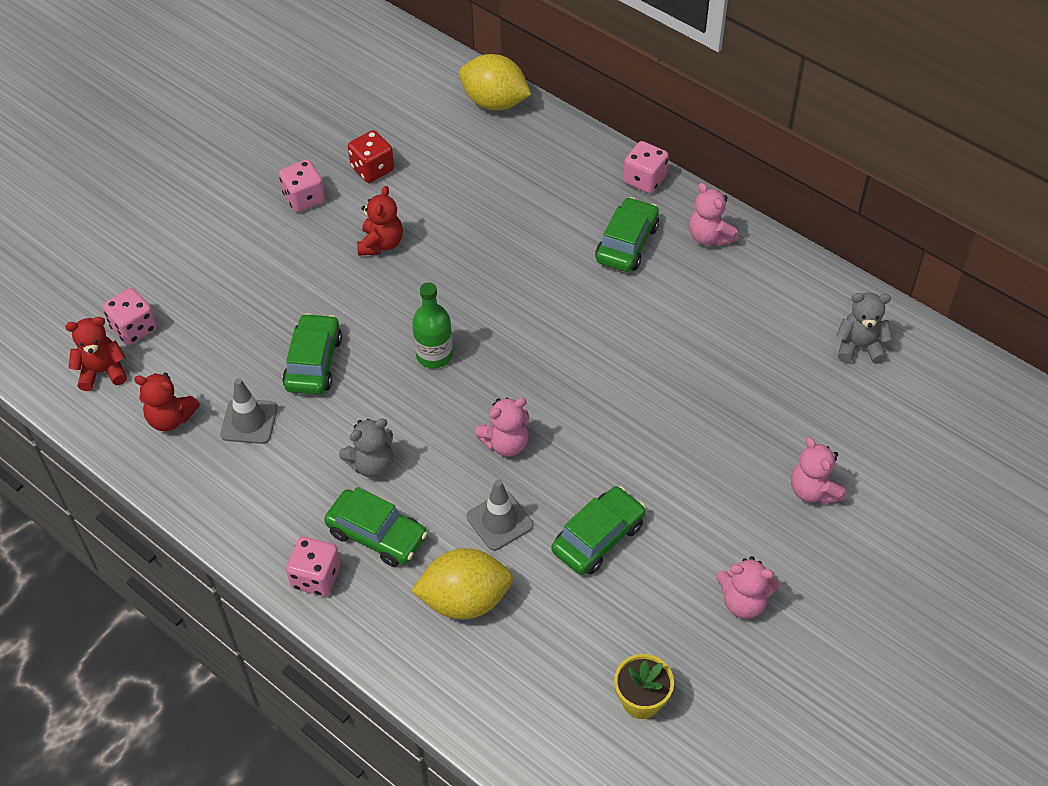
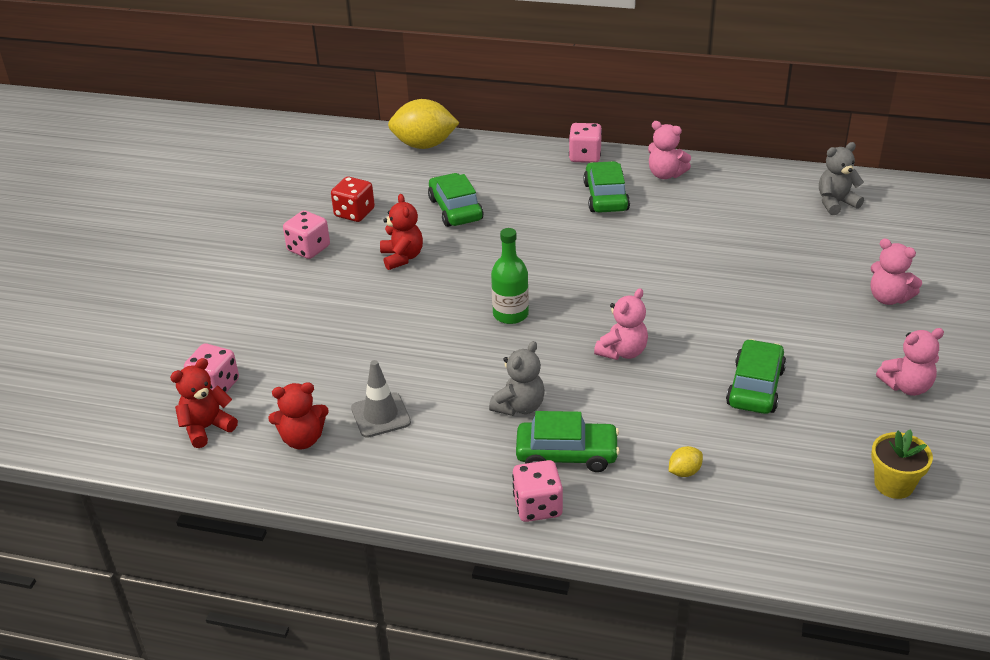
camera: 25 degrees left, 15 degrees down
(313, 363) = (407, 354): green car -> green car (455, 209)
(465, 600) = (684, 472): yellow lemon -> yellow lemon, size x0.43
(499, 521) = (664, 406): grey traffic cone -> none

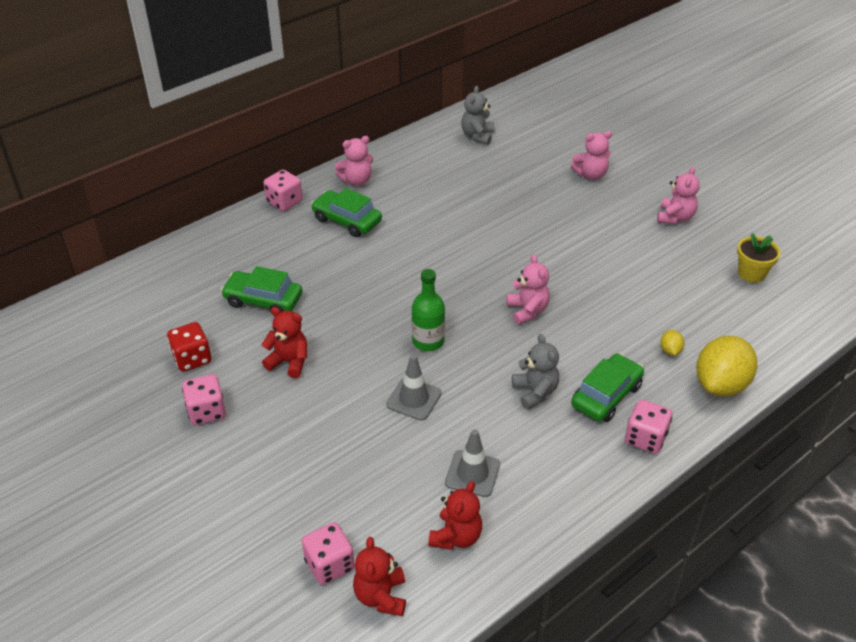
camera: 55 degrees left, 5 degrees up
(424, 145) = (151, 271): yellow lemon -> yellow lemon (720, 384)
(432, 341) = (414, 399): none -> grey traffic cone
(755, 387) = (619, 274): green car -> none

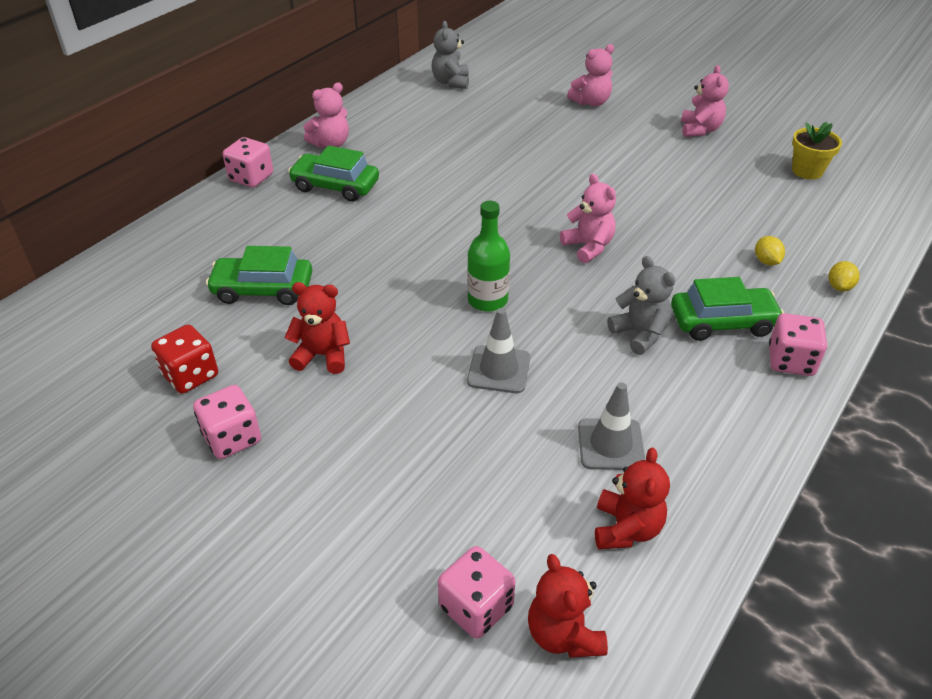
camera: 15 degrees left, 0 degrees up
(606, 395) = (722, 322): green car -> green car turned 60 degrees clockwise
(720, 384) = (839, 287): yellow lemon -> yellow lemon, size x0.43

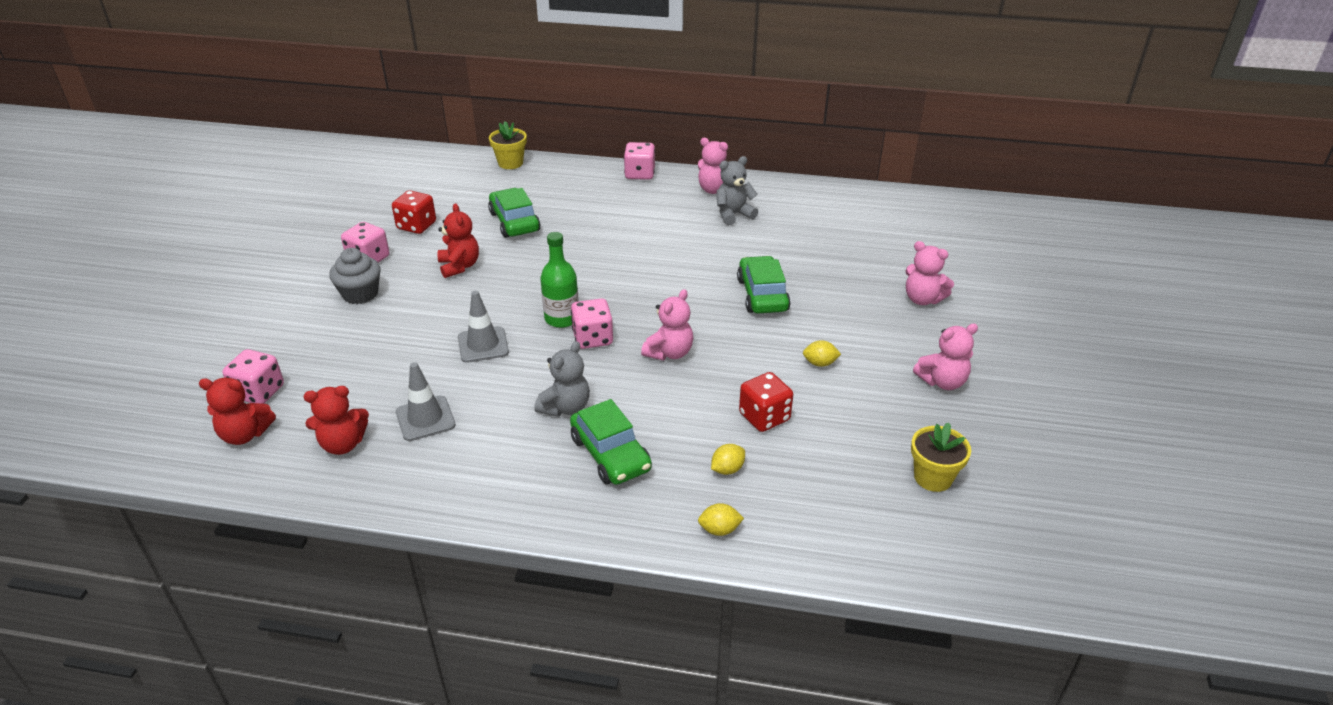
camera: 65 degrees right, 5 degrees down
(119, 261) = (510, 163): none -> yellow flower pot
(313, 461) = (360, 294): none -> grey cupcake
(335, 186) = (658, 210): green car -> green car (762, 295)
(451, 82) = (872, 214): grey teddy bear -> grey teddy bear (733, 214)
(563, 634) = (245, 434): red teddy bear -> red teddy bear turned 135 degrees counterclockwise
(648, 174) = (820, 363): none -> yellow lemon
(706, 222) = (764, 417): none -> red dice
(790, 361) = (578, 508): pink dice -> pink dice (593, 338)

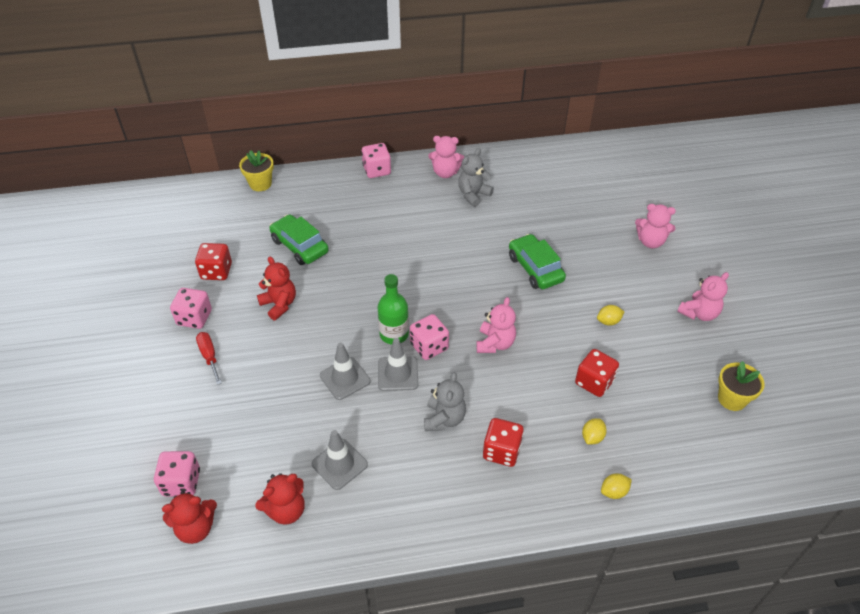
camera: 20 degrees left, 10 degrees up
(360, 294) = (209, 356): grey cupcake -> red screwdriver
(542, 354) = (398, 374): none -> grey traffic cone
(610, 454) = (501, 451): green car -> red dice

